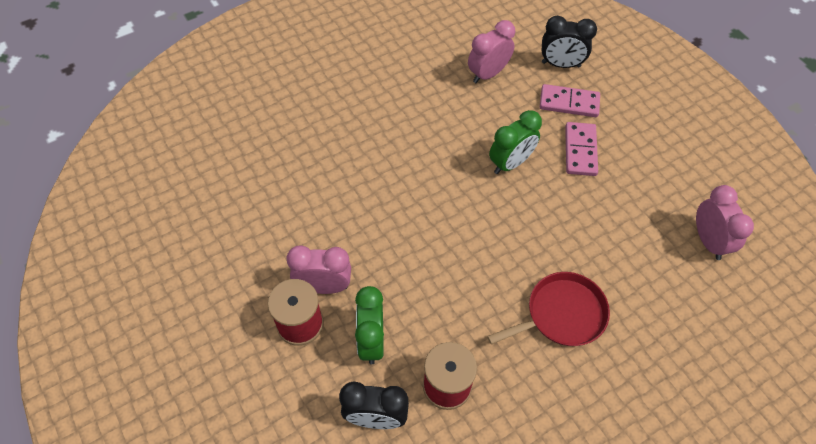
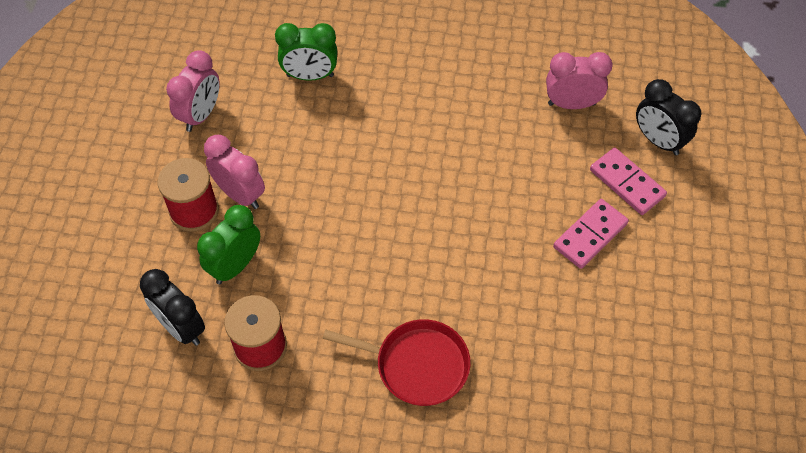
camera: 40 degrees right, 0 degrees up
(510, 163) = (508, 201): green clock -> green clock (310, 76)
(708, 241) = (632, 408): pink clock -> pink clock (201, 115)

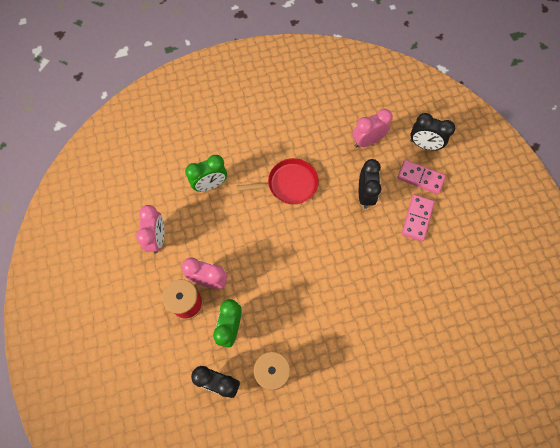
camera: 25 degrees left, 10 degrees up
(417, 365) = (365, 341): red pan -> red pan (289, 184)
(527, 173) = (365, 195): none -> black clock

